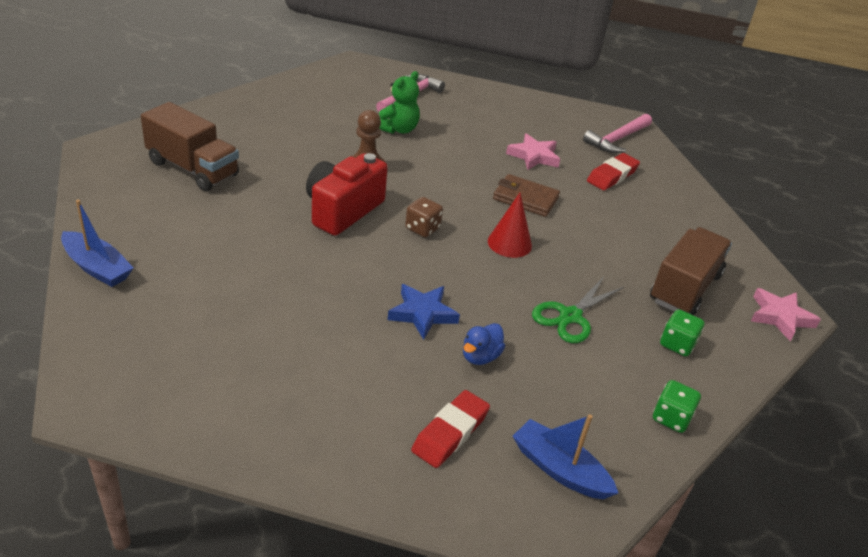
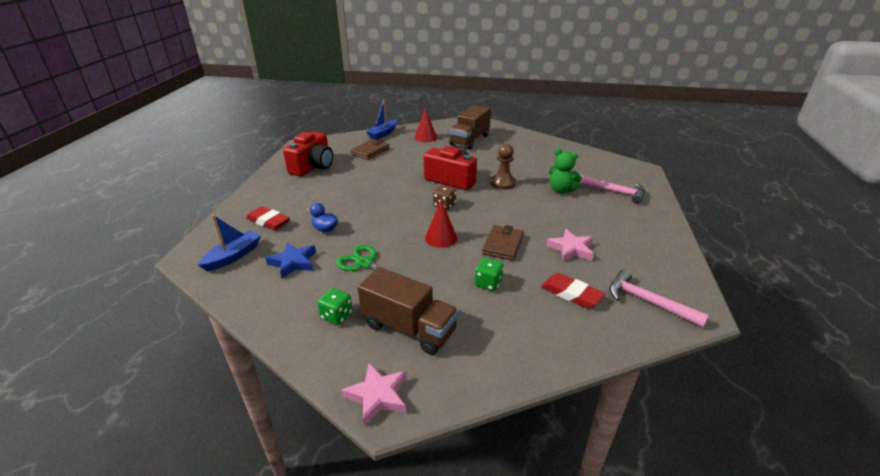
camera: 90 degrees right, 5 degrees down
(152, 215) = (425, 137): none -> red cone
(185, 291) = (370, 151): none -> brown wallet
(229, 378) = (313, 167): none -> red camera
(422, 314) = (361, 209): blue star -> blue star (293, 262)
(671, 418) = (262, 305): green dice -> green dice (488, 283)

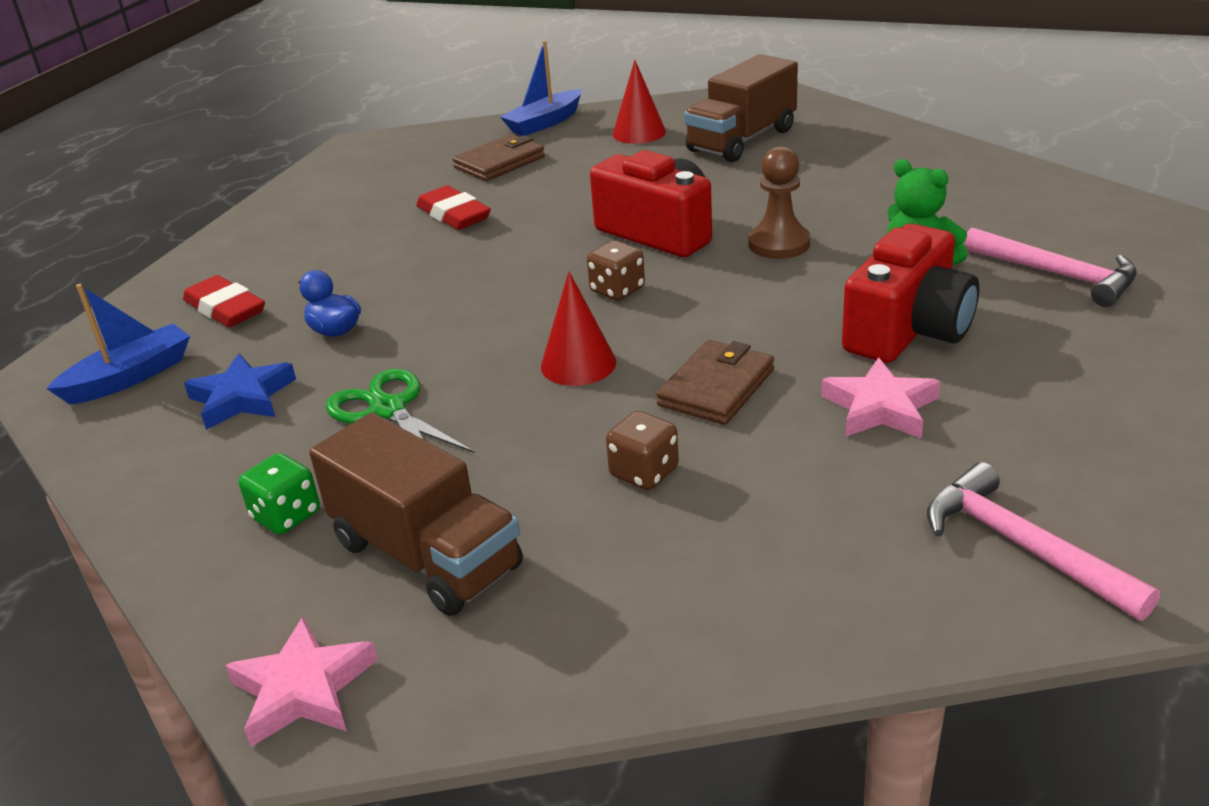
camera: 15 degrees right, 0 degrees up
(313, 167) = (362, 194): red camera -> red camera (908, 330)
(488, 283) = (644, 472): green dice -> brown dice
(571, 294) = (832, 512): red eraser -> red eraser (453, 215)

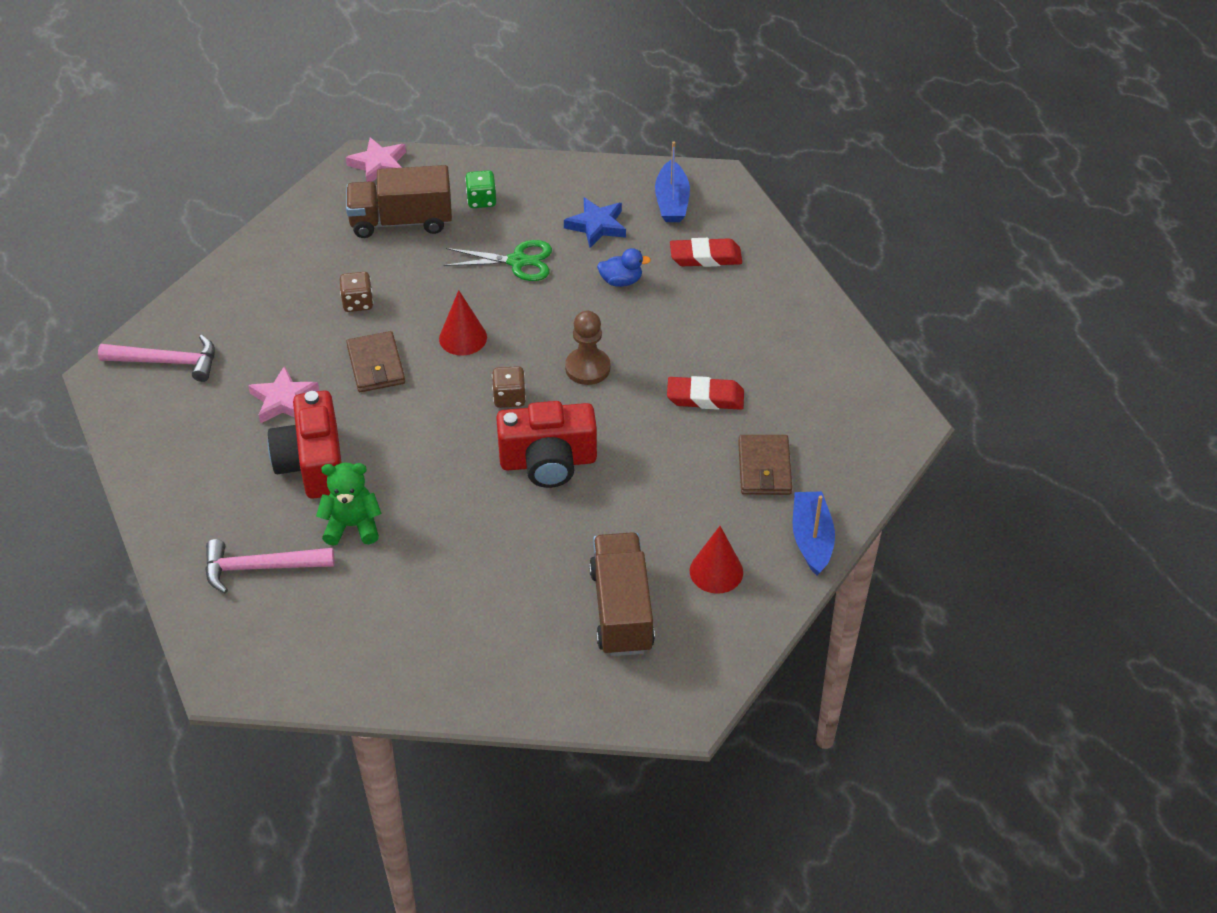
camera: 130 degrees right, 15 degrees up
(779, 244) = (459, 496): brown pawn -> brown pawn (587, 368)

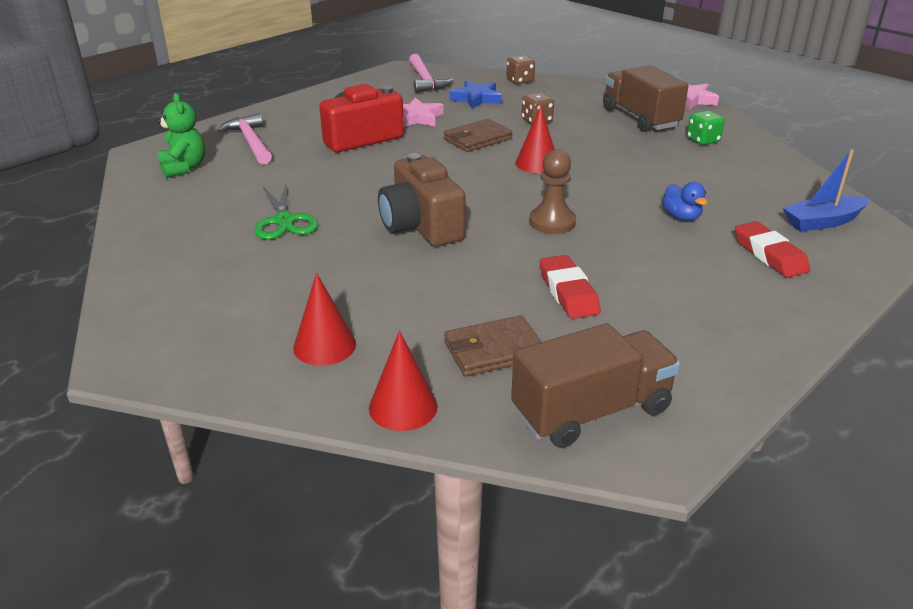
camera: 70 degrees right, 15 degrees down
(352, 526) = (305, 163): green teddy bear -> green teddy bear (184, 168)
(509, 398) = (485, 195): brown dice -> brown dice (520, 81)
(517, 261) = (650, 167): green scissors -> green scissors (284, 221)
(548, 462) = (421, 226): red camera -> brown camera
(596, 226) = (738, 192): blue star -> blue star (476, 99)
(621, 610) = (253, 298): brown truck -> brown truck (591, 411)
(811, 539) = (403, 407): blue boat -> red cone

